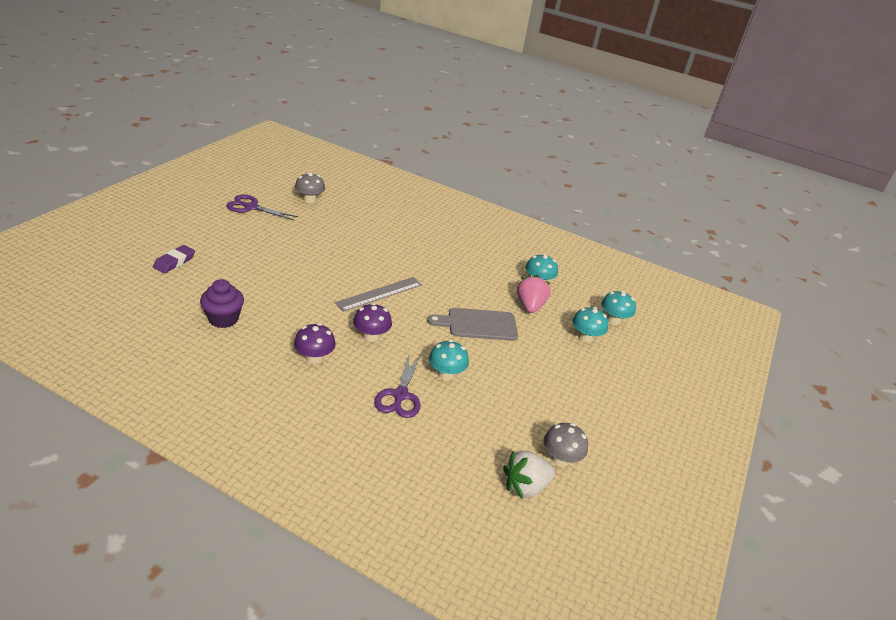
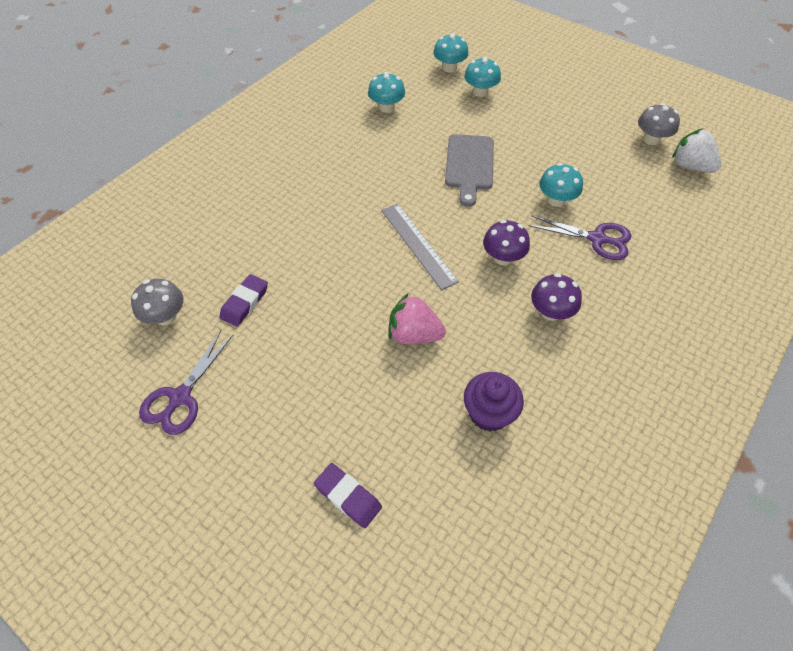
camera: 75 degrees left, 20 degrees up
(320, 224) = (245, 302): none -> purple eraser
(525, 486) = (690, 166): white strawberry -> white strawberry turned 150 degrees clockwise
(529, 306) = (432, 121): pink strawberry -> pink strawberry (414, 334)

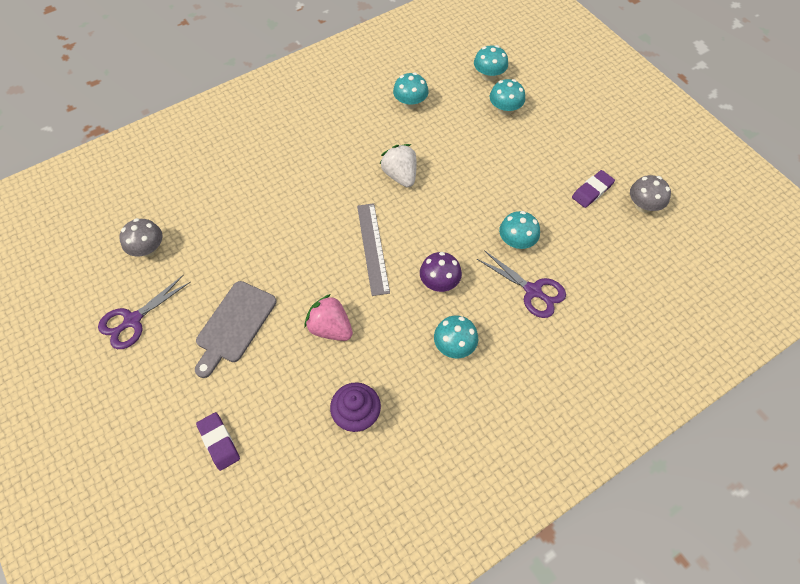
camera: 20 degrees right, 5 degrees up
(245, 302) = (211, 256): purple eraser -> purple eraser (592, 191)
(469, 165) = (455, 183): grey cutting board -> grey cutting board (234, 325)
(551, 312) = (454, 346): purple mushroom -> turquoise mushroom
(690, 166) = (665, 245): white strawberry -> white strawberry (400, 175)

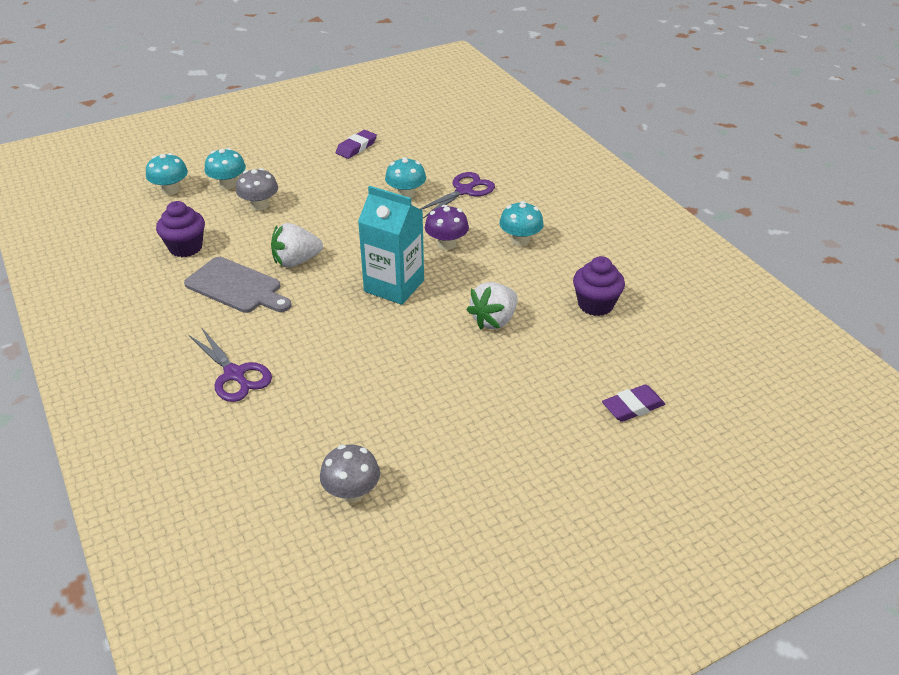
camera: 85 degrees left, 20 degrees down
(132, 320) = (468, 500): purple scissors -> purple scissors (234, 374)
(234, 325) = (484, 398): grey cutting board -> grey cutting board (236, 287)
(330, 328) = (494, 320): pink strawberry -> white strawberry
(373, 248) = (394, 286): grey ruler -> turquoise carton
(410, 103) = (185, 247): turquoise mushroom -> purple cupcake
(592, 191) = (356, 147): purple eraser -> purple eraser turned 75 degrees clockwise
(643, 205) = (381, 125): grey mushroom -> grey mushroom (259, 205)

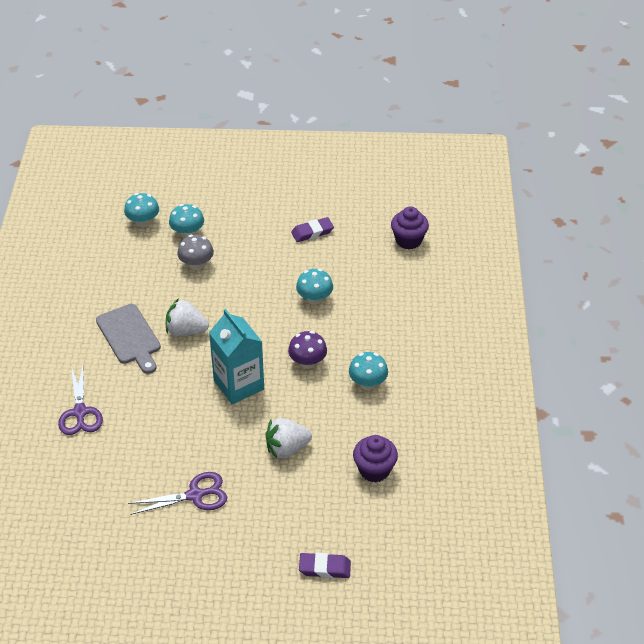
camera: 30 degrees right, 5 degrees up
(185, 247) = (118, 284): purple cupcake -> purple cupcake (408, 240)
(352, 492) = (90, 538): grey mushroom -> none
(464, 191) = (363, 314): purple scissors -> purple scissors (195, 495)

